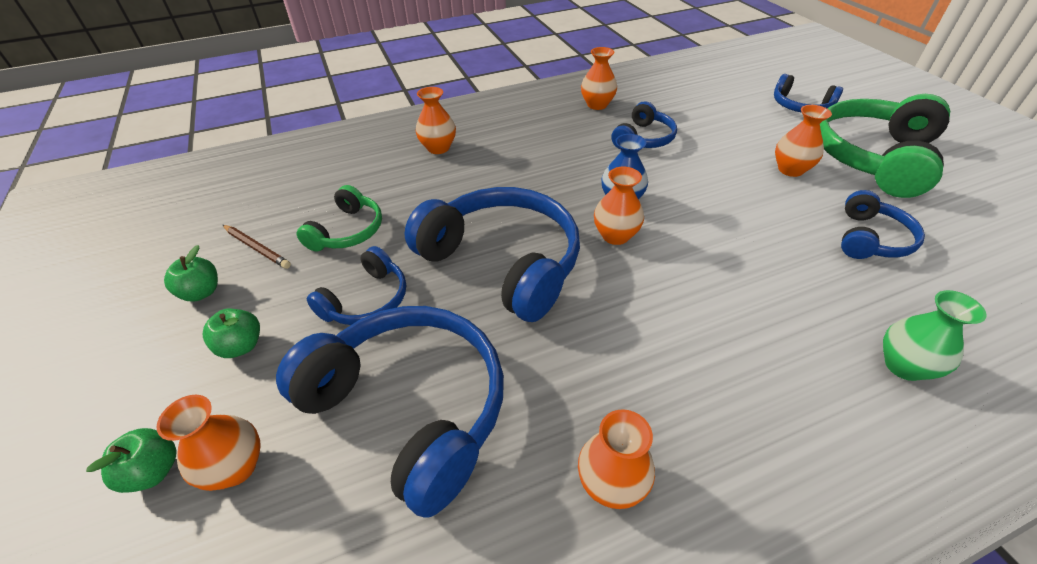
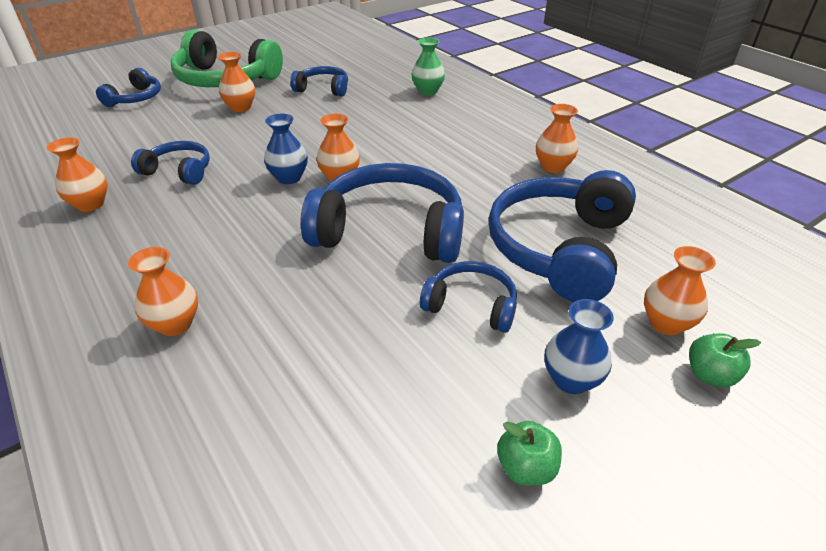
camera: 105 degrees left, 5 degrees down
(241, 346) = (571, 379): green apple -> blue vase
(257, 248) = (429, 447): brown pencil -> none
(348, 231) = (372, 359): green headphones -> none
(503, 262) = (390, 230): blue headphones -> blue headphones turned 75 degrees clockwise

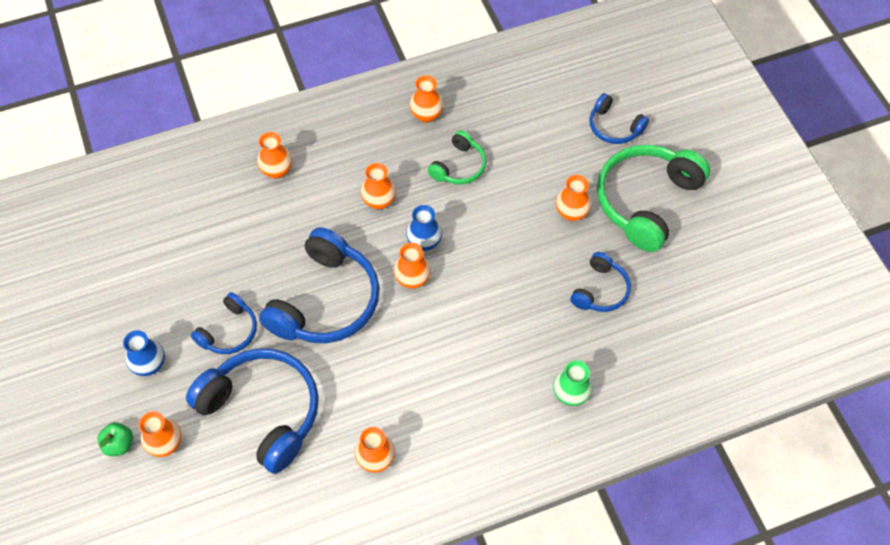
camera: 105 degrees right, 20 degrees up
(179, 171) = (459, 166): blue headphones -> green headphones
(232, 217) = (379, 201): none -> orange vase
(526, 467) = (110, 320): green apple -> none

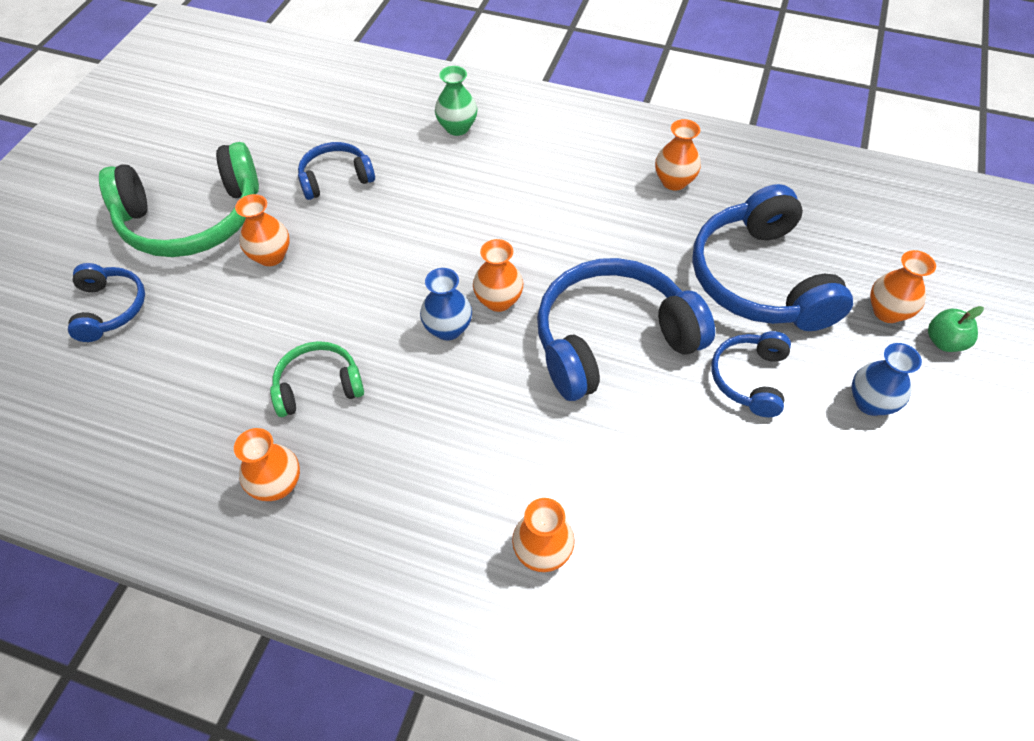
camera: 140 degrees left, 5 degrees down
(229, 331) = (749, 378): blue headphones -> blue headphones turned 60 degrees counterclockwise
(379, 201) = (450, 411): orange vase -> none

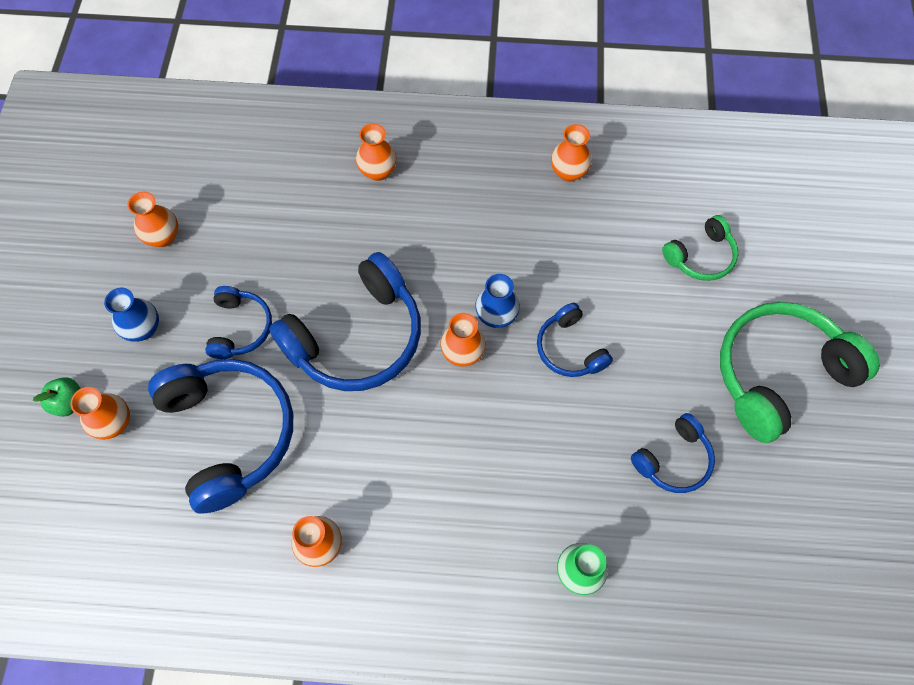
camera: 165 degrees right, 10 degrees up
(110, 308) = (780, 269): blue headphones -> blue headphones (569, 349)
(271, 256) = (682, 351): orange vase -> orange vase (163, 237)
(318, 386) = (577, 245): green headphones -> green headphones (701, 256)

